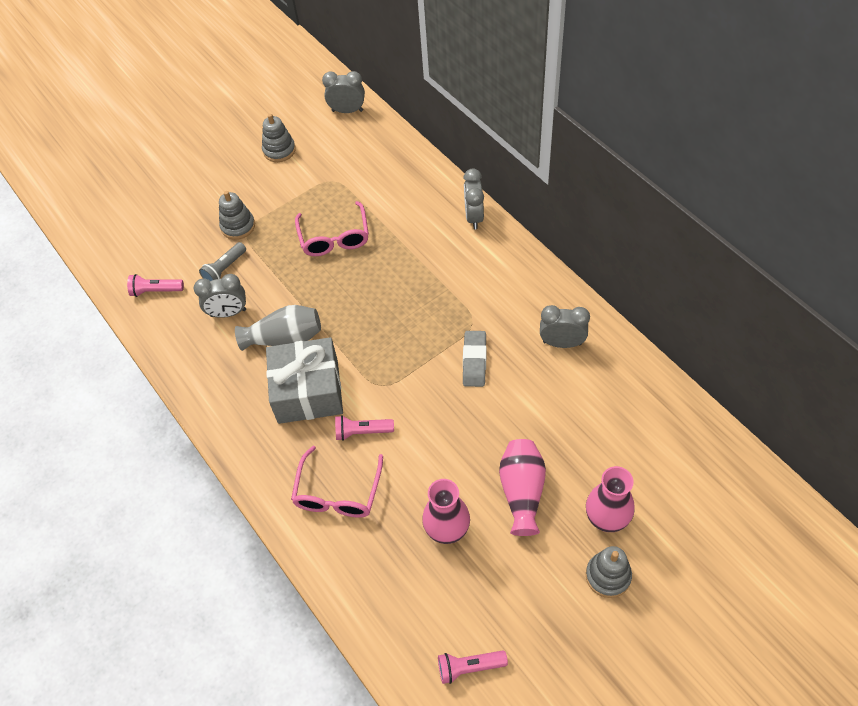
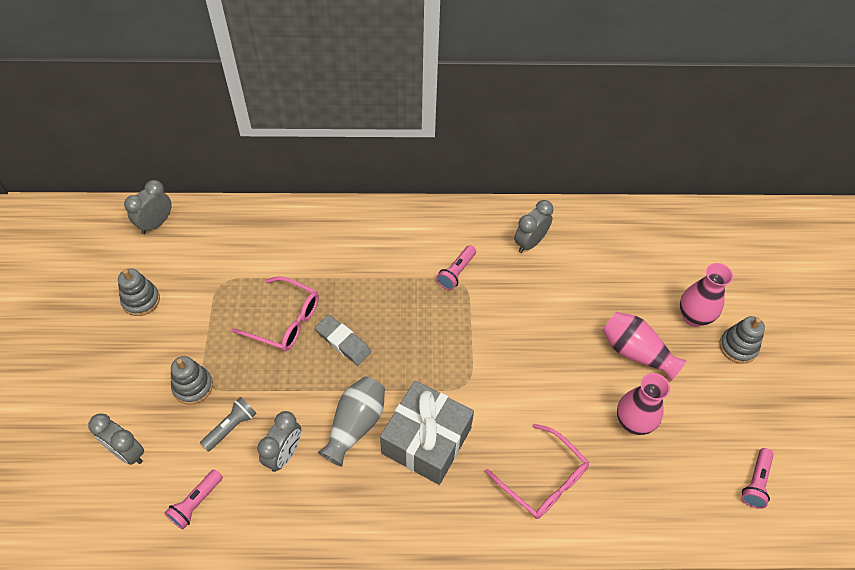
camera: 60 degrees left, 0 degrees up
(224, 269) = (231, 427): grey flashlight -> grey flashlight turned 120 degrees counterclockwise
(362, 432) = (500, 425): pink flashlight -> pink flashlight (456, 272)
(474, 217) = (363, 216): grey clock -> grey clock (127, 452)
(474, 361) = (498, 306): grey eraser -> grey eraser (343, 342)

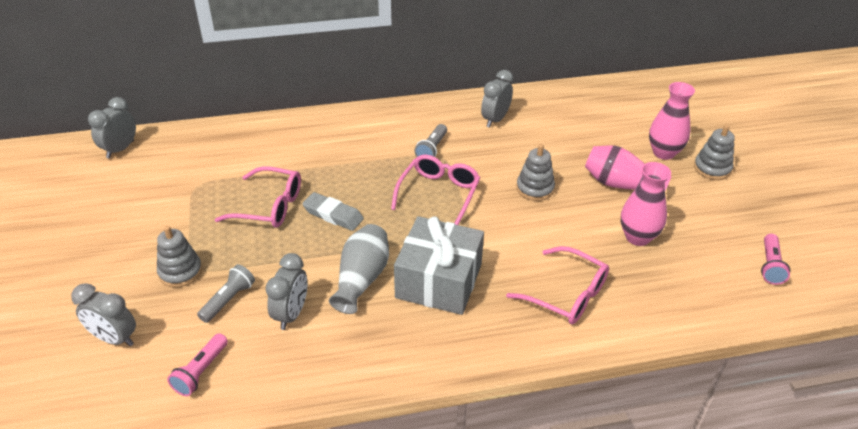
camera: 10 degrees left, 15 degrees down
(141, 300) = (113, 210): grey stacking toy -> grey stacking toy (535, 188)
(450, 333) = (438, 194): none -> pink glasses
(456, 272) = (432, 149): pink flashlight -> grey flashlight

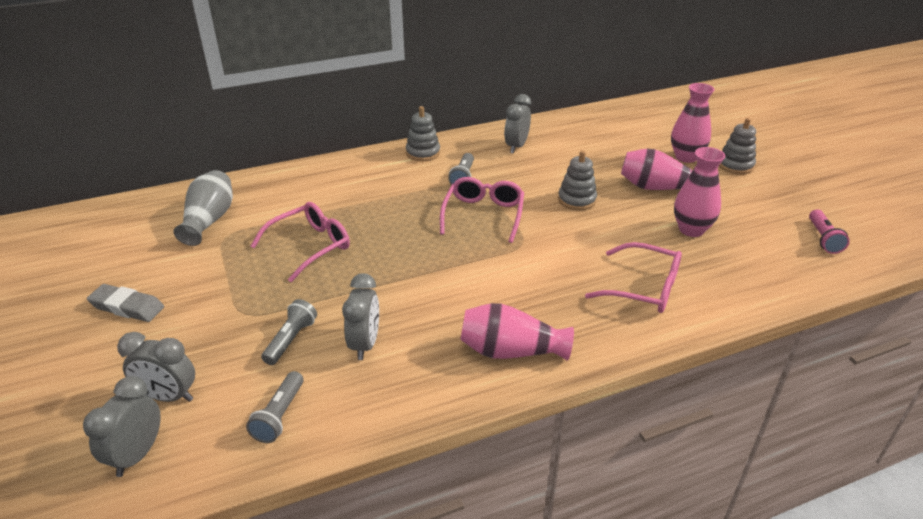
camera: 10 degrees left, 5 degrees down
(120, 149) = (129, 212): grey clock -> grey clock (137, 455)
(180, 272) = (228, 320): grey stacking toy -> grey stacking toy (423, 153)
(201, 372) = (279, 416): pink flashlight -> grey flashlight
(269, 206) = (310, 246): pink glasses -> pink glasses turned 45 degrees counterclockwise
(333, 215) = (381, 246): grey eraser -> grey eraser (127, 307)
(362, 279) = (430, 301): grey vase -> grey vase (209, 220)
(419, 341) = (511, 351): none -> pink vase
(439, 281) = (511, 292): grey gift -> none

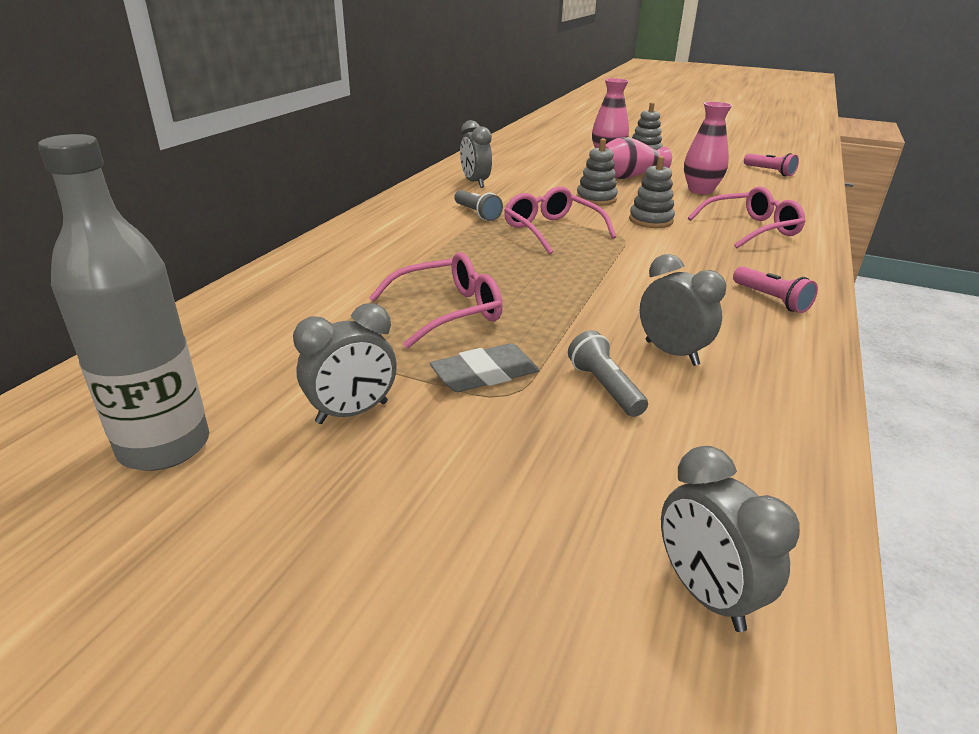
camera: 45 degrees left, 5 degrees down
(101, 255) = (164, 446): none -> grey bottle
(127, 307) = (340, 473): grey eraser -> grey eraser (485, 374)
(168, 396) = (603, 515): grey clock -> grey clock (352, 413)
(209, 220) = (267, 341): grey vase -> none
(279, 416) = (739, 448): grey flashlight -> none
(310, 246) = (448, 311): pink glasses -> pink glasses turned 60 degrees clockwise
(423, 153) = (400, 209): grey stacking toy -> grey stacking toy (650, 220)
(511, 351) = (771, 300): pink vase -> pink flashlight

